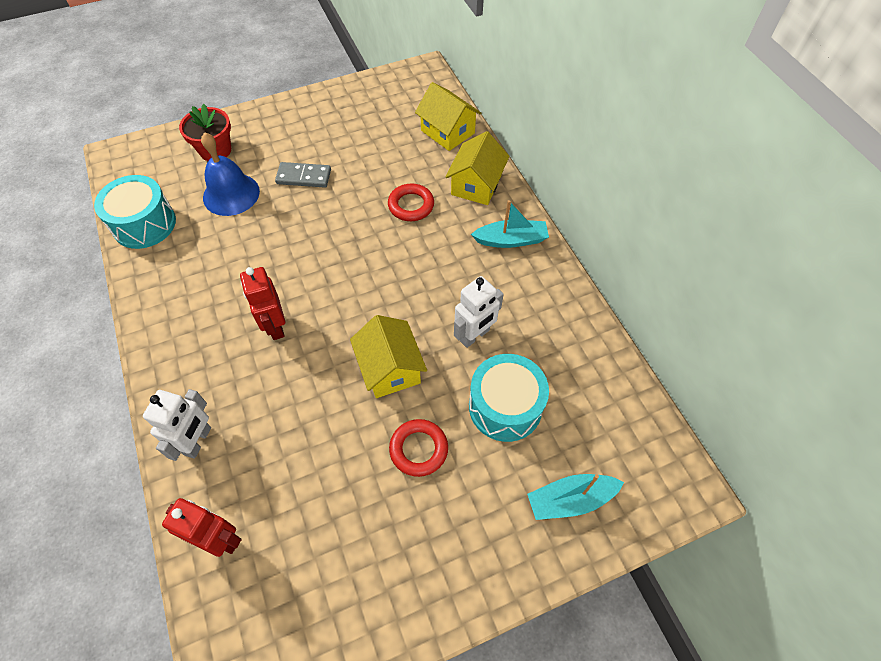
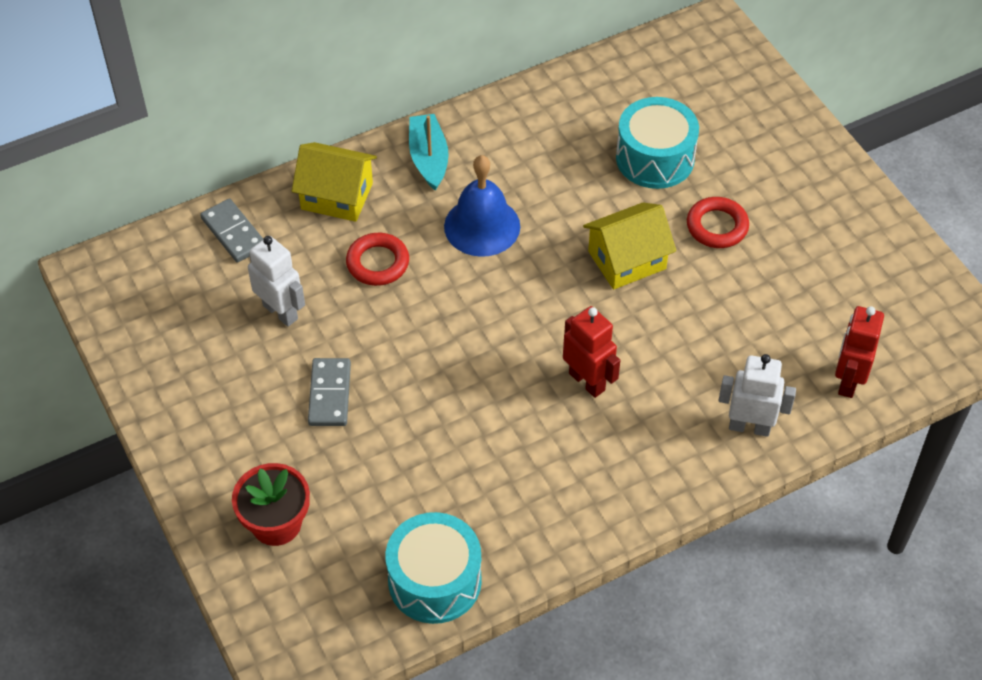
camera: 95 degrees left, 5 degrees down
(231, 194) = (368, 480): blue bell -> blue bell (482, 226)
(275, 326) = (587, 381): red robot -> red robot turned 105 degrees counterclockwise
(447, 132) = (233, 233): yellow house -> grey domino
(474, 335) = (572, 187): white robot -> white robot (280, 312)
(570, 500) = (743, 108): turquoise boat -> none

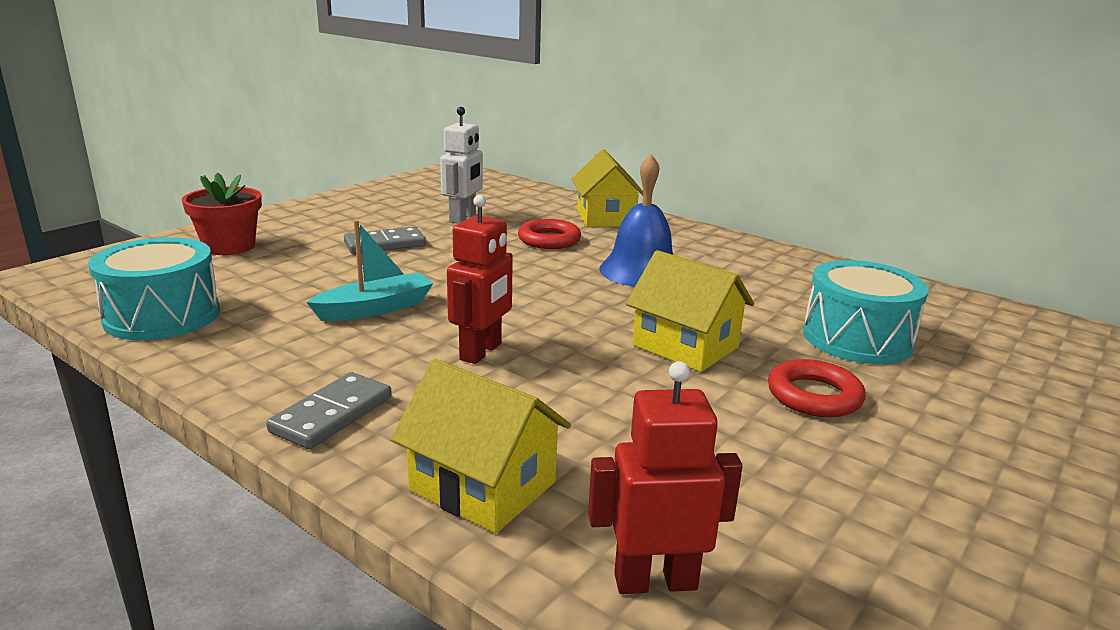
camera: 65 degrees right, 30 degrees down
(233, 233) = (529, 196): grey domino -> grey domino (332, 414)
(428, 158) = (692, 240): turquoise boat -> turquoise boat (376, 309)
(749, 427) = (483, 486): white robot -> yellow house

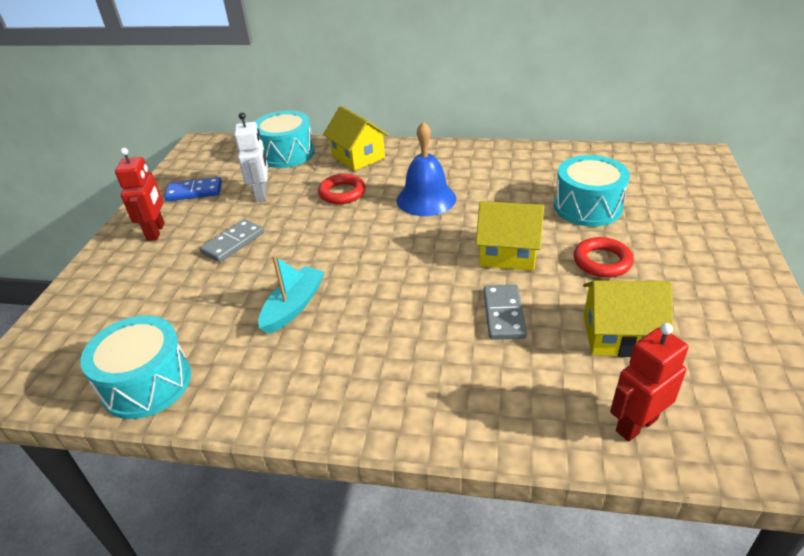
camera: 25 degrees left, 15 degrees up
(229, 246) = (114, 294): red flower pot -> none
(332, 414) = (363, 406): grey domino -> grey domino (503, 314)
(401, 200) = (194, 192): none -> blue domino
(481, 352) = (399, 312): red robot -> red robot (156, 232)
(483, 486) = (501, 412): yellow house -> yellow house (619, 335)
(530, 197) = (287, 153): none -> turquoise drum

